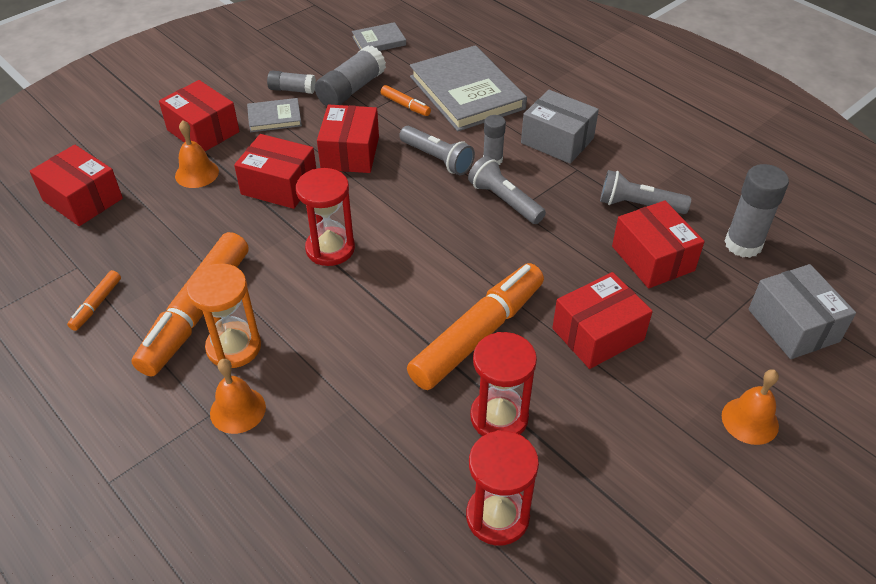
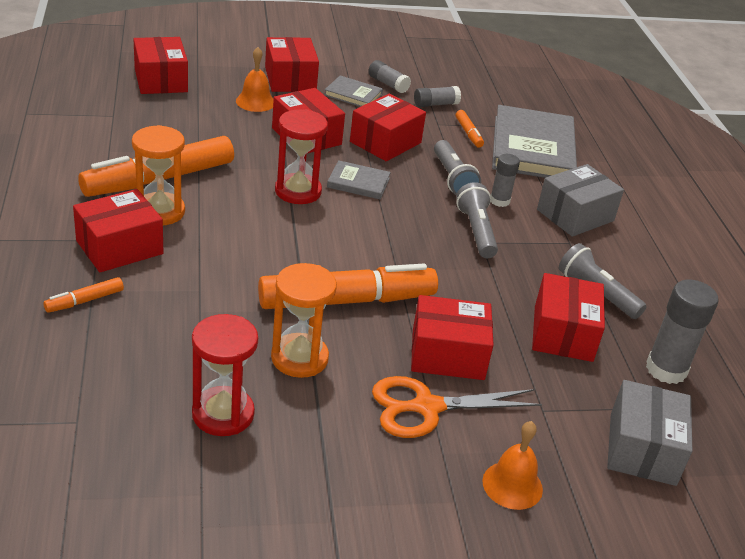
camera: 30 degrees right, 10 degrees down
(96, 304) = (100, 142): orange marker -> orange marker (84, 301)
(238, 410) = (119, 247): orange bell -> red box
(351, 90) = (435, 104): grey glue stick -> grey glue stick, size x0.60
(379, 41) = (498, 84): grey book -> grey book (358, 183)
(499, 417) = (299, 358): red hourglass -> orange hourglass
(557, 140) = (575, 215): grey box -> grey box turned 75 degrees clockwise
(632, 394) = (427, 407): none -> orange scissors

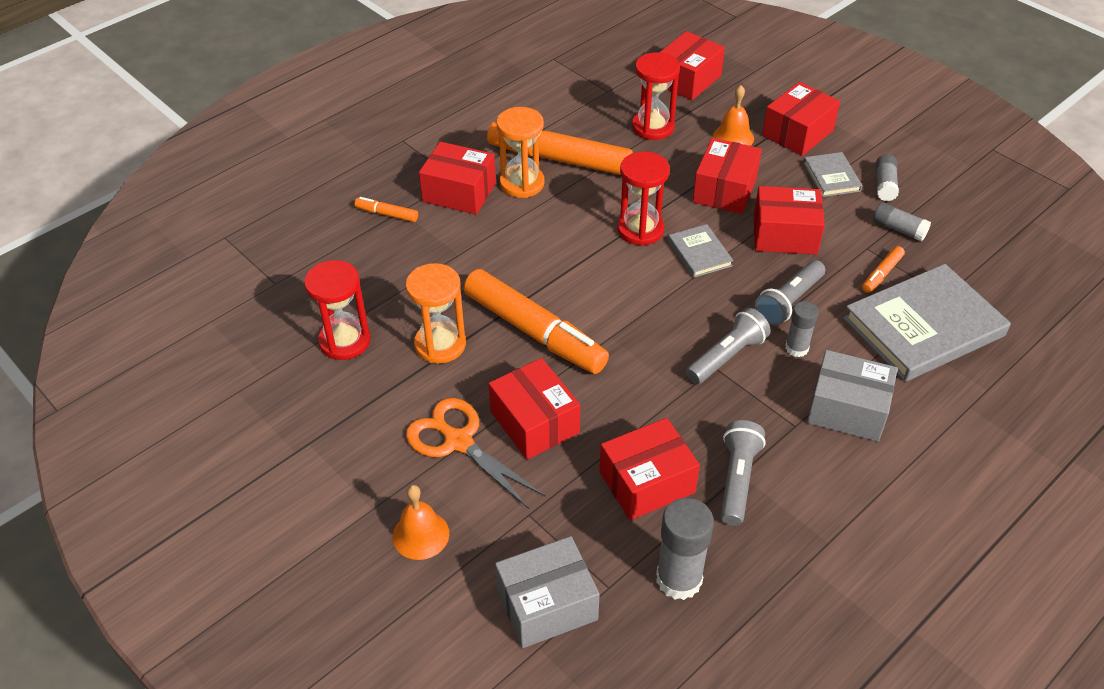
camera: 60 degrees right, 10 degrees up
(190, 122) = (653, 127): none -> red hourglass

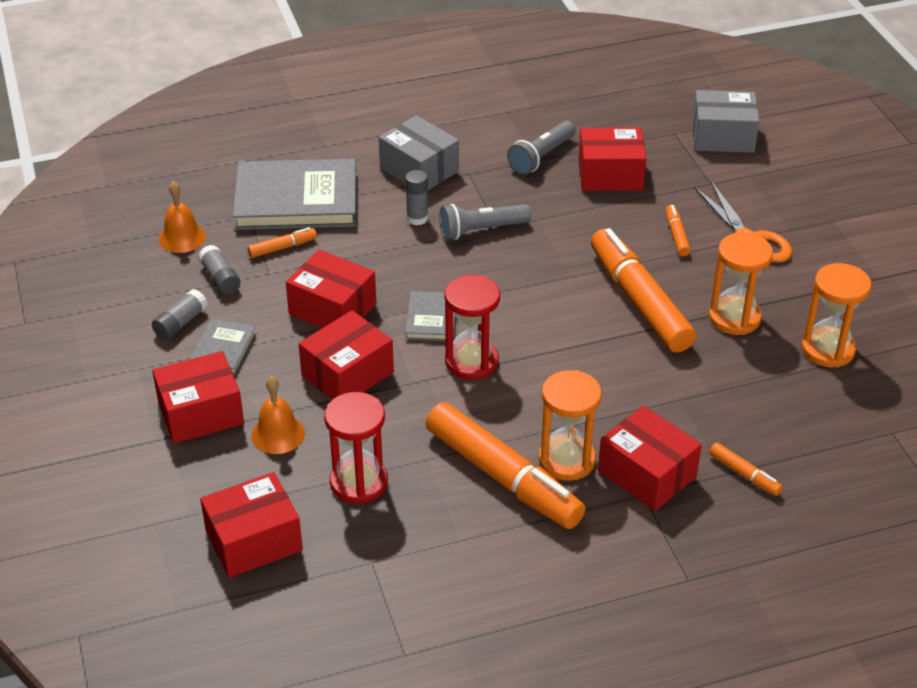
camera: 155 degrees left, 5 degrees down
(345, 341) = (827, 349): red hourglass -> orange hourglass
(420, 535) = (799, 195): orange bell -> orange bell (182, 237)
(534, 422) = (676, 235): red box -> orange marker
(679, 579) = (624, 123): grey glue stick -> none
(789, 302) = (388, 253): grey flashlight -> none

